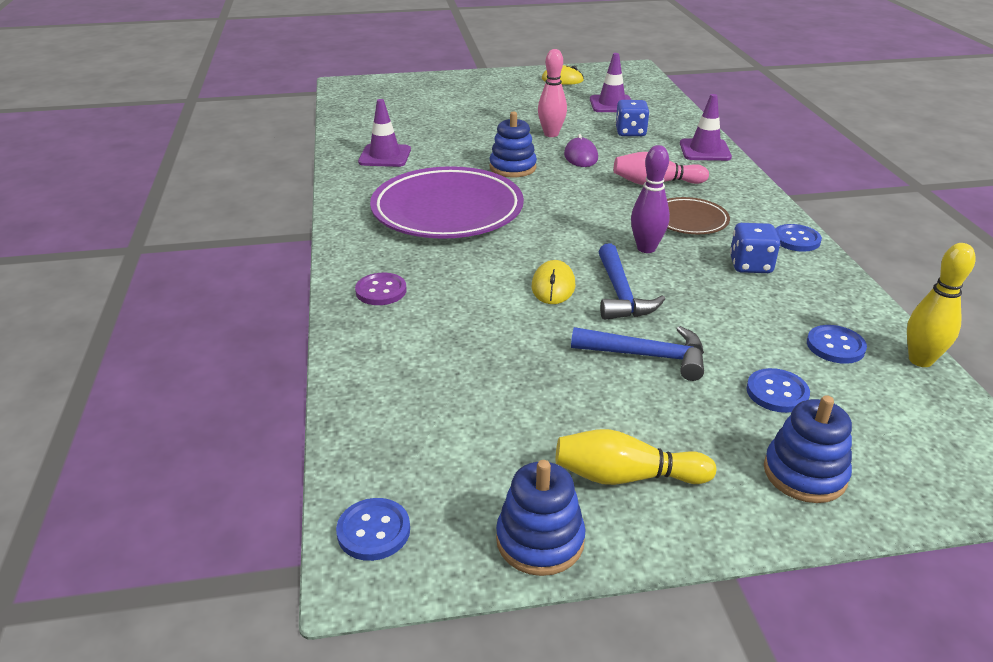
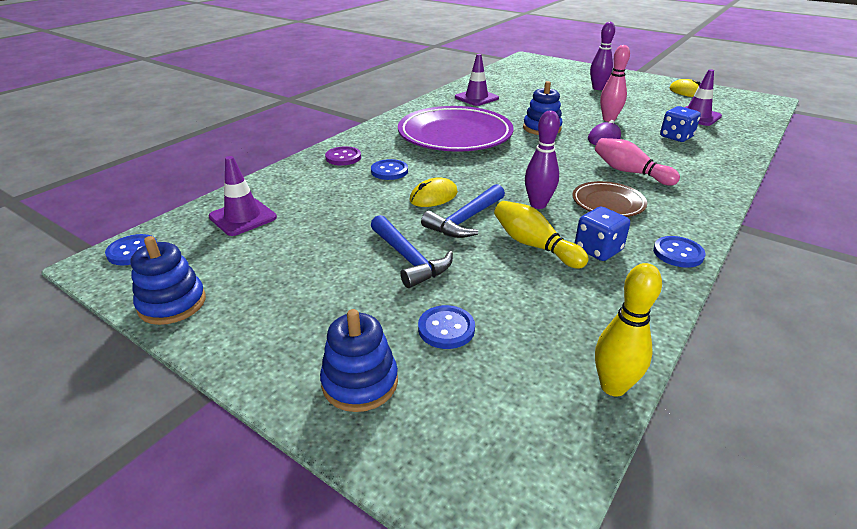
camera: 45 degrees right, 0 degrees up
(482, 101) = (597, 88): none -> purple bowling pin
(626, 476) = (266, 307): yellow bowling pin -> yellow bowling pin (534, 245)
(705, 150) = (720, 168): purple traffic cone -> purple traffic cone (243, 217)
(835, 346) = (555, 332): blue button -> blue button (389, 171)

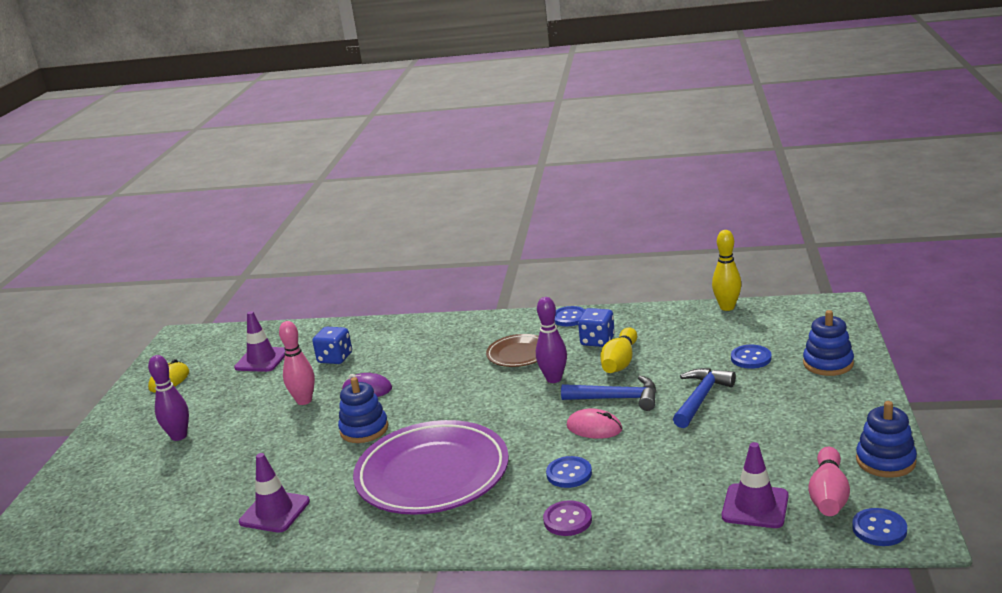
camera: 115 degrees left, 10 degrees down
(433, 196) = (594, 428): yellow mouse -> pink mouse
(630, 172) = (445, 360): pink bowling pin -> pink bowling pin (828, 495)

